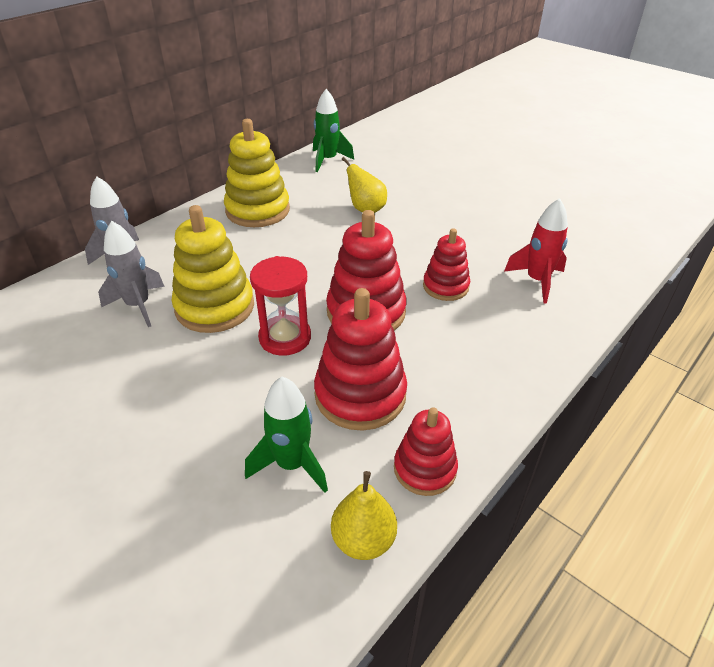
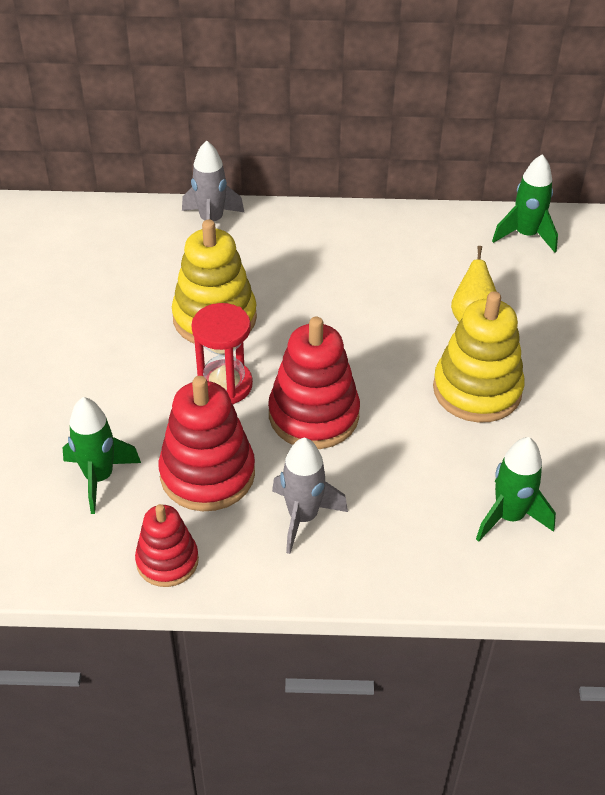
camera: 50 degrees right, 5 degrees up
(138, 305) = (168, 275): grey rocket -> grey rocket (303, 517)
(257, 210) = (374, 248): yellow stacking toy -> yellow stacking toy (477, 390)
(363, 540) = (69, 561): yellow pear -> none
(445, 286) = (415, 450): red stacking toy -> none
(537, 281) = (509, 516): red rocket -> green rocket

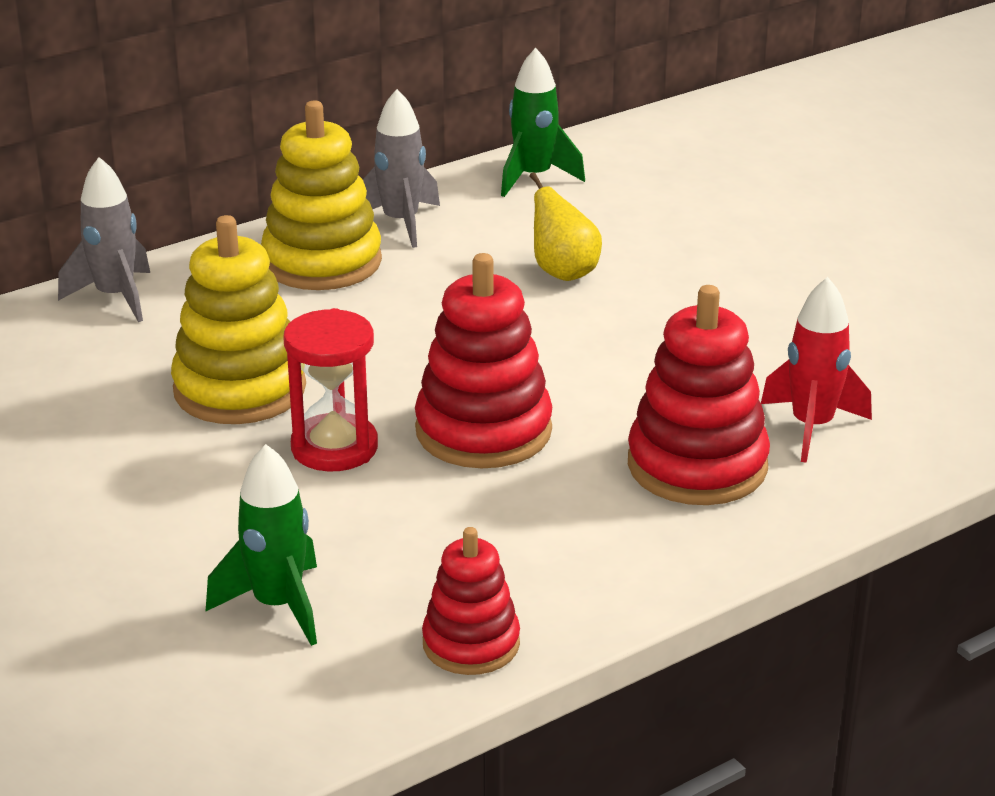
camera: 35 degrees left, 15 degrees down
(207, 474) = (418, 540): red stacking toy -> red stacking toy (697, 465)
(303, 517) = (586, 528): grey rocket -> grey rocket (400, 223)
(477, 390) = (645, 333): yellow stacking toy -> yellow stacking toy (322, 262)
(509, 516) = (812, 427): green rocket -> red rocket

